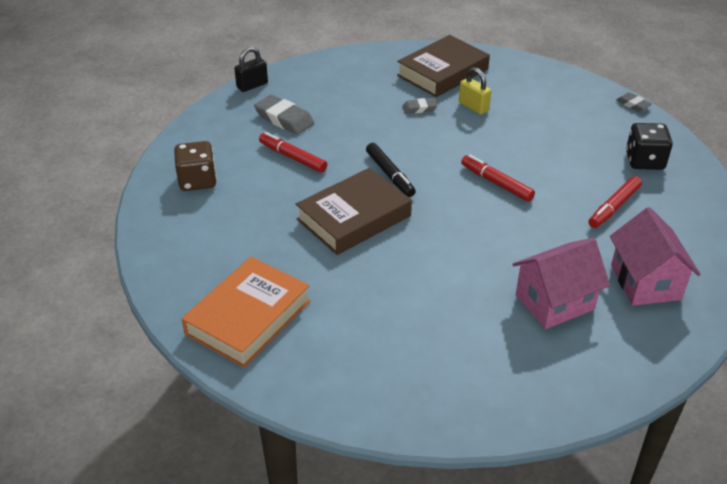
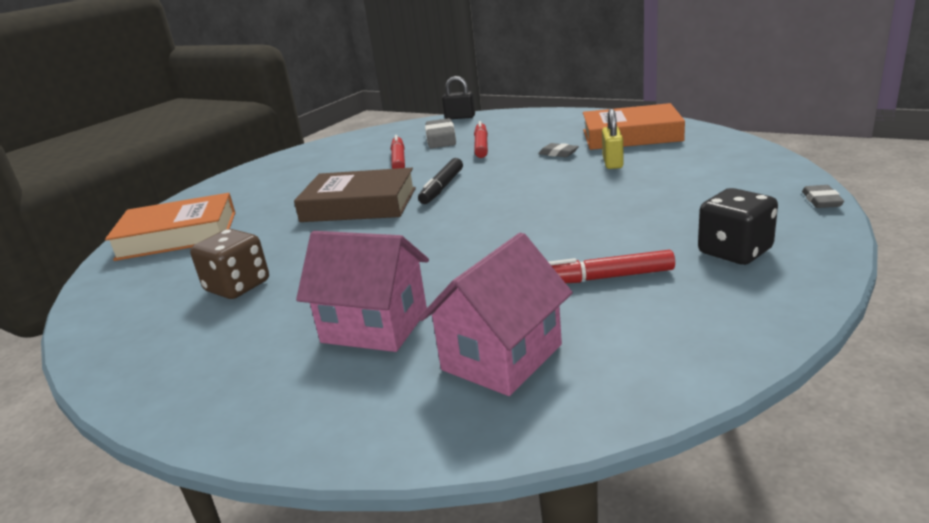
camera: 50 degrees right, 15 degrees down
(197, 181) = (318, 157): brown dice -> brown dice (238, 286)
(442, 72) = (631, 135): brown book -> orange book
(496, 183) = (519, 219): red marker -> red marker (481, 146)

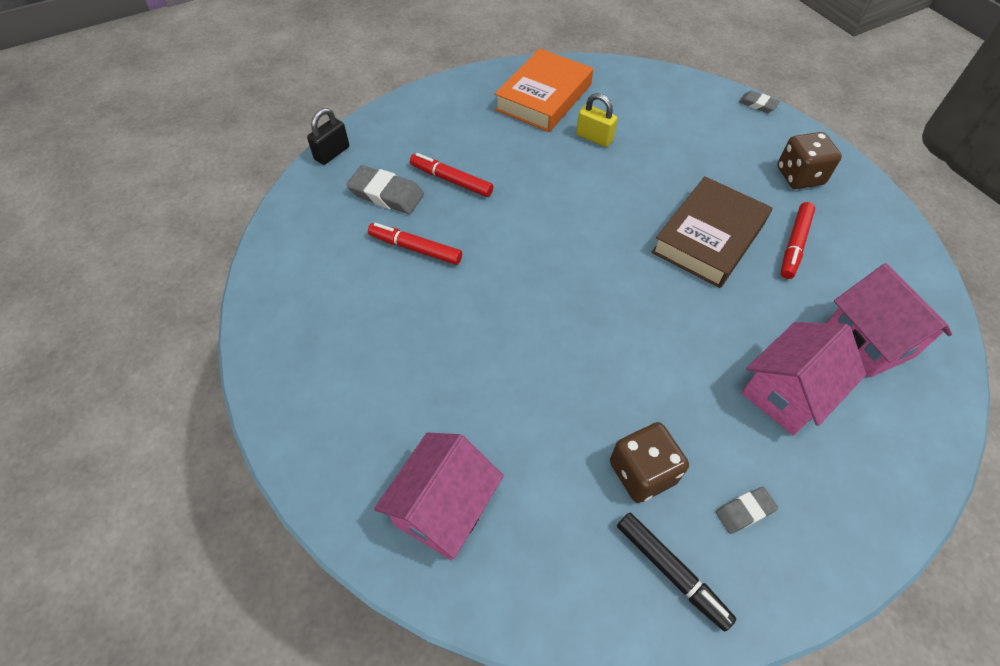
camera: 65 degrees left, 30 degrees up
(178, 235) = (443, 508): orange book -> pink house
(359, 204) = (518, 322): brown book -> brown book (708, 238)
(442, 187) = (537, 250): black marker -> black marker (670, 571)
(558, 153) = (536, 150): grey eraser -> grey eraser (744, 511)
(735, 251) = (799, 176): black dice -> brown dice

